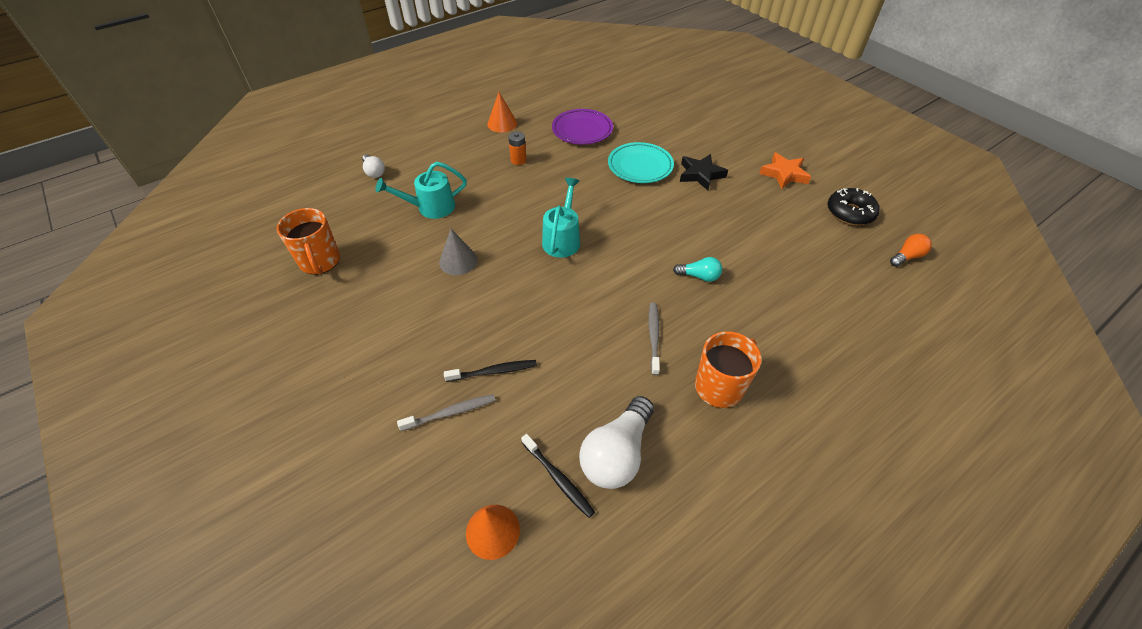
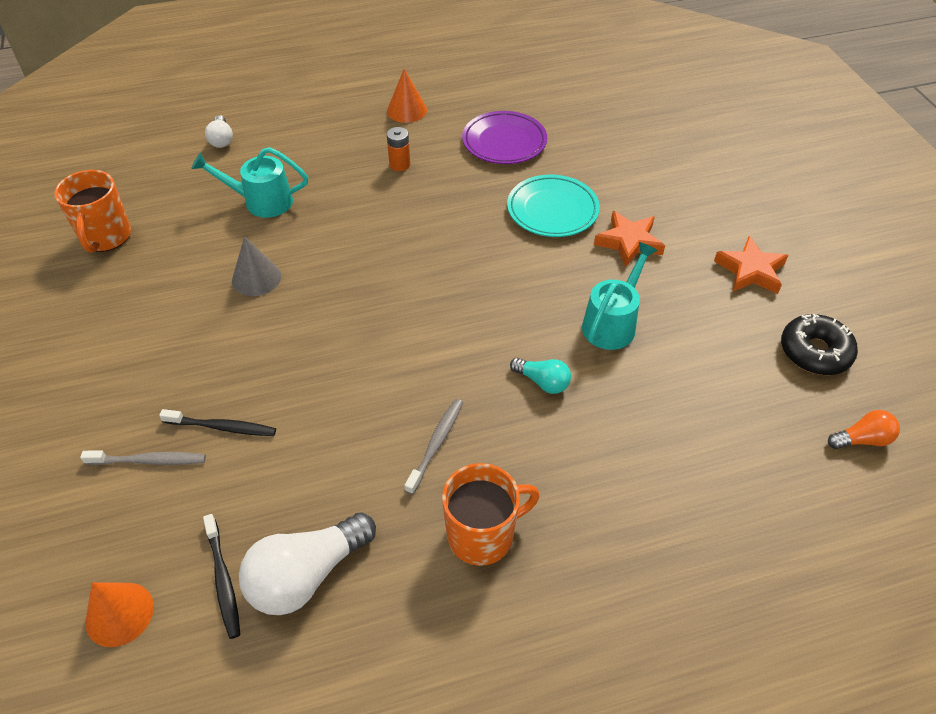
camera: 20 degrees right, 0 degrees up
(562, 239) = (396, 283): turquoise watering can -> turquoise watering can (612, 322)
(700, 175) = (629, 242): black star -> orange star

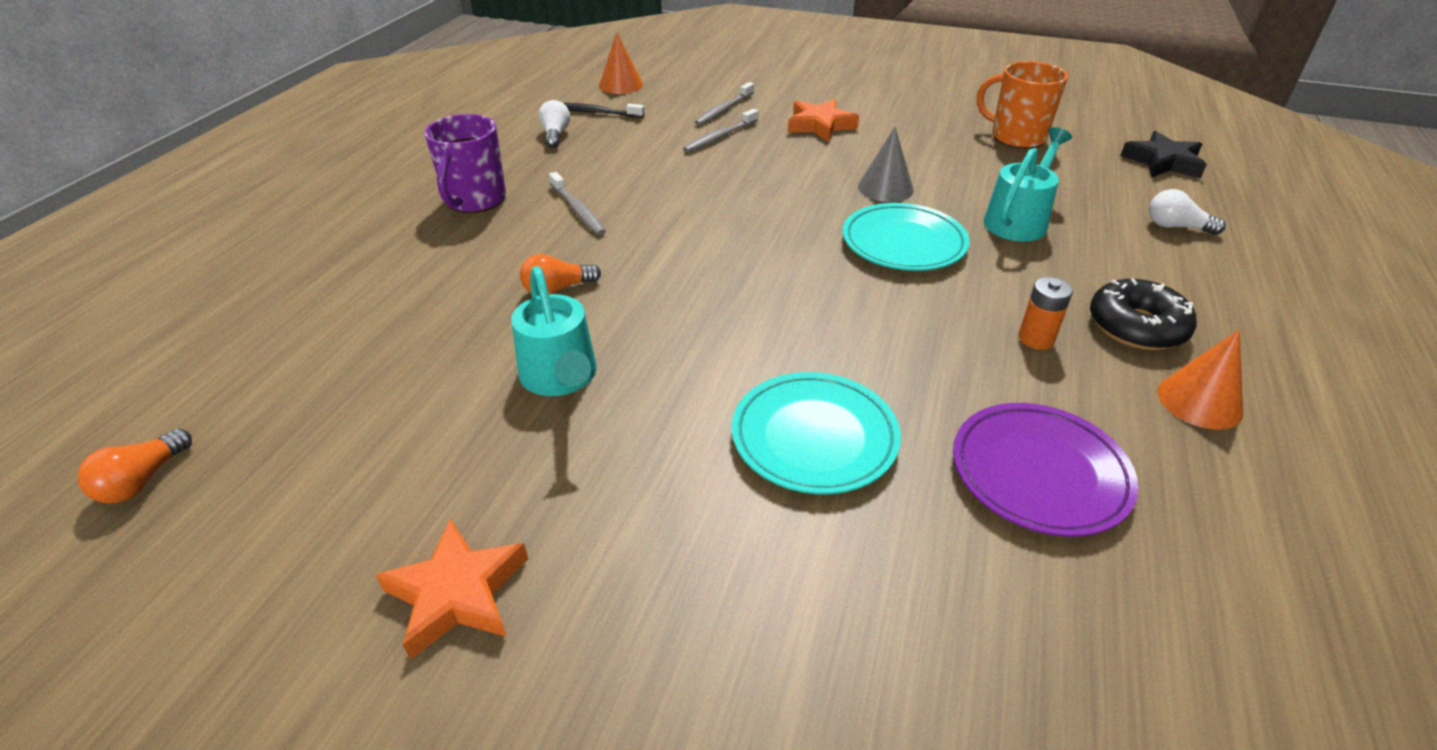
camera: 125 degrees right, 10 degrees down
(114, 159) = (1162, 162): none -> black star
(222, 427) = (720, 137): black toothbrush -> grey toothbrush
(306, 575) = (555, 135): white light bulb -> white light bulb, size x0.53
(336, 242) = (903, 243): none -> turquoise plate
(482, 535) = (475, 200): orange mug -> purple mug
(542, 382) = (557, 289): turquoise light bulb -> orange light bulb
(629, 242) = (669, 481): orange star -> orange star (820, 125)
(815, 352) = (265, 543): black donut -> black donut (1136, 327)

